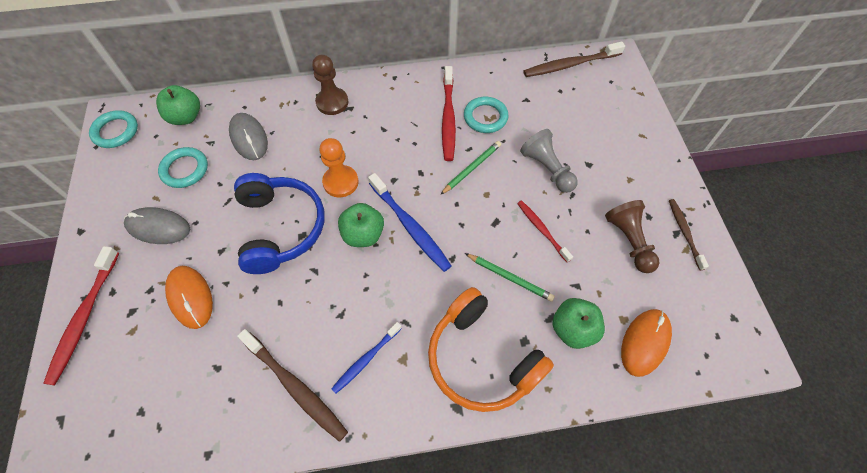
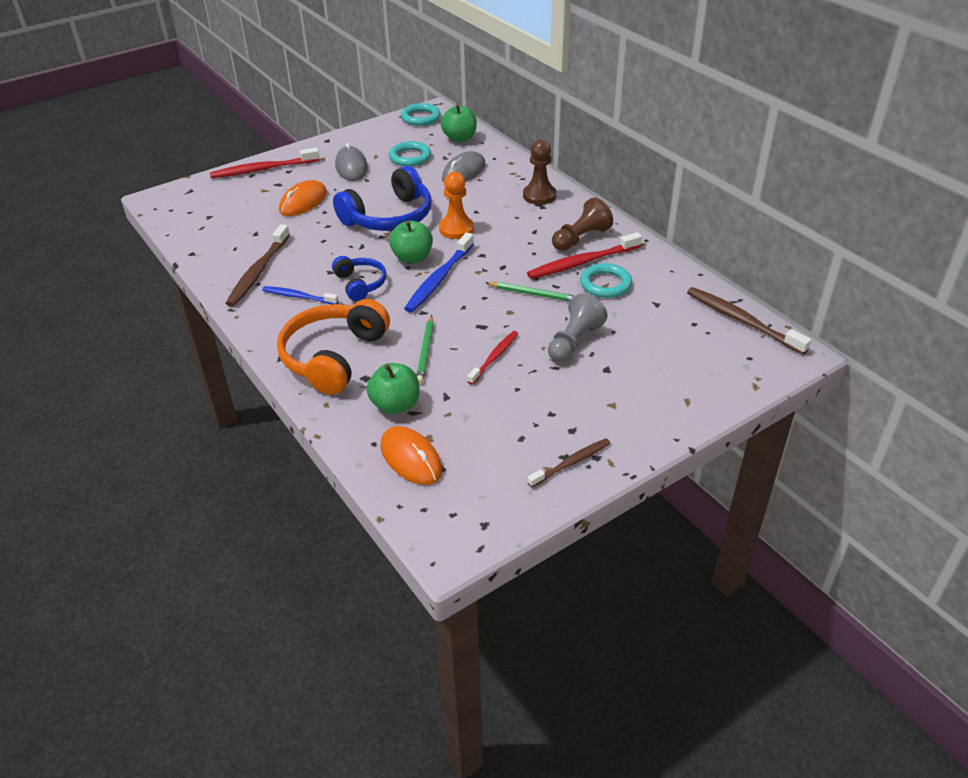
camera: 65 degrees right, 20 degrees down
(378, 294) = (360, 284): none -> blue headphones
(629, 241) = (527, 421): brown pawn -> brown pawn (581, 238)
(645, 342) = (411, 458): orange mouse -> orange mouse turned 45 degrees clockwise

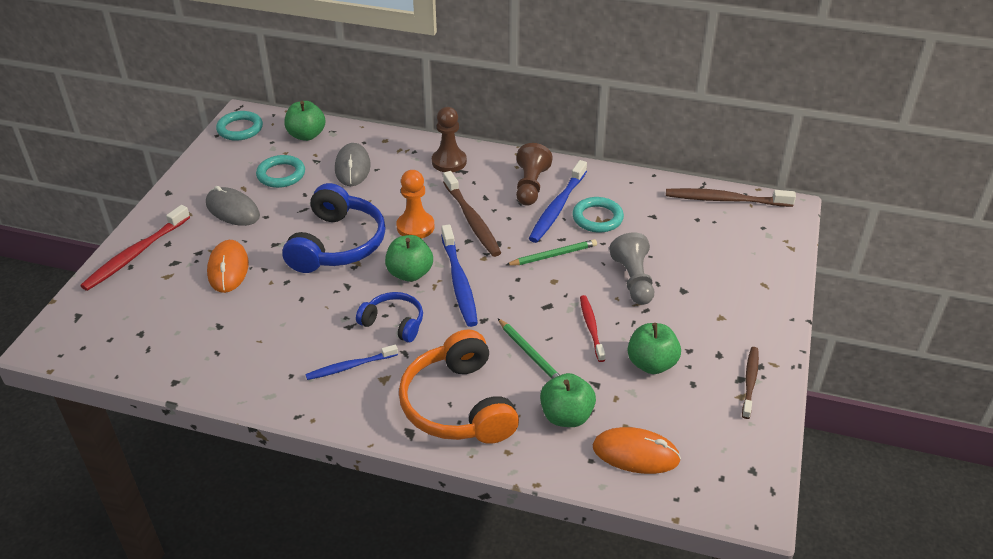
camera: 40 degrees left, 0 degrees up
(258, 272) = (276, 364): brown toothbrush -> brown toothbrush (472, 220)
(507, 406) = (651, 364): none -> green apple
(581, 263) = (557, 208): red toothbrush -> blue toothbrush

